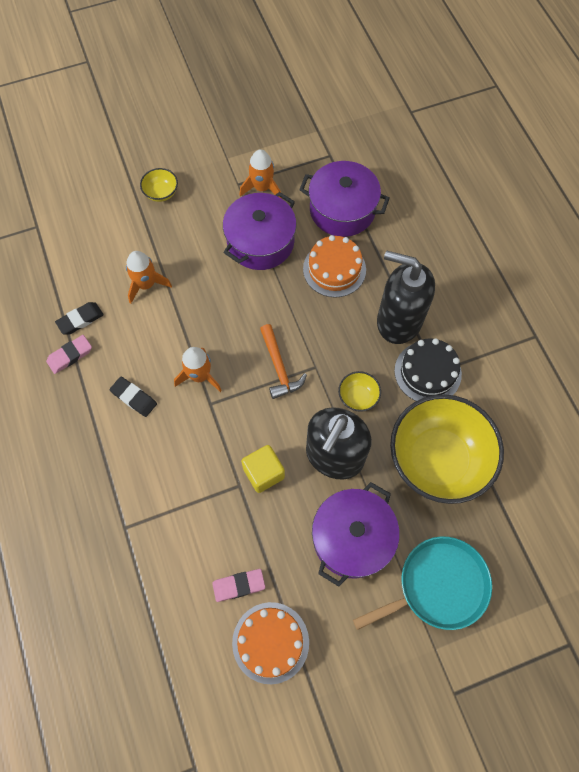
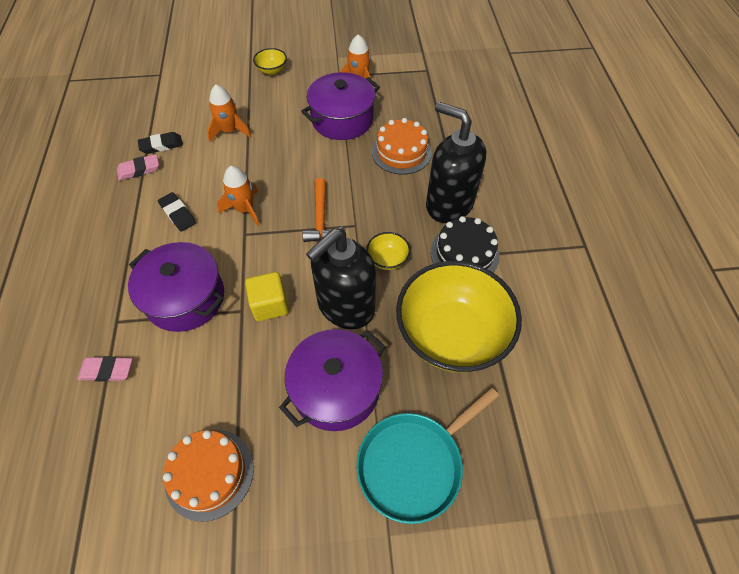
camera: 15 degrees right, 10 degrees down
(239, 585) = (201, 405): pink eraser -> pink eraser (107, 370)
(342, 210) = (424, 110): purple pot -> purple pot (185, 298)
(438, 586) = (413, 464): turquoise pan -> turquoise pan turned 150 degrees clockwise

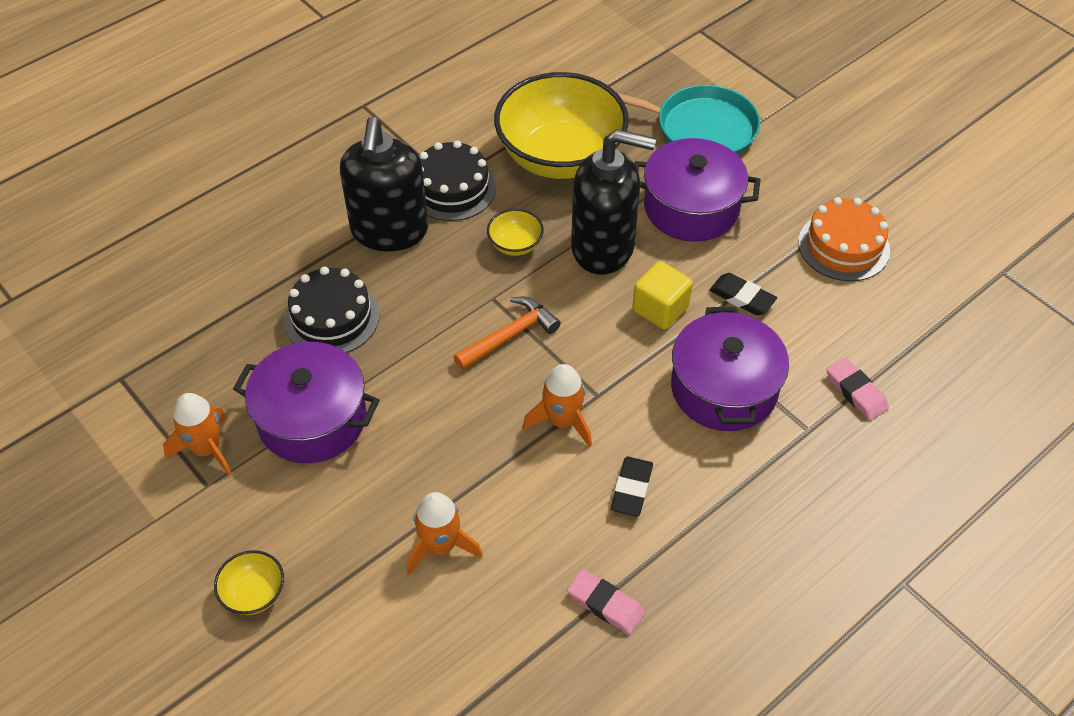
camera: 125 degrees left, 5 degrees down
(161, 145) = (539, 616): black eraser -> black eraser (742, 297)
(401, 152) = (332, 317): orange cake -> black cake

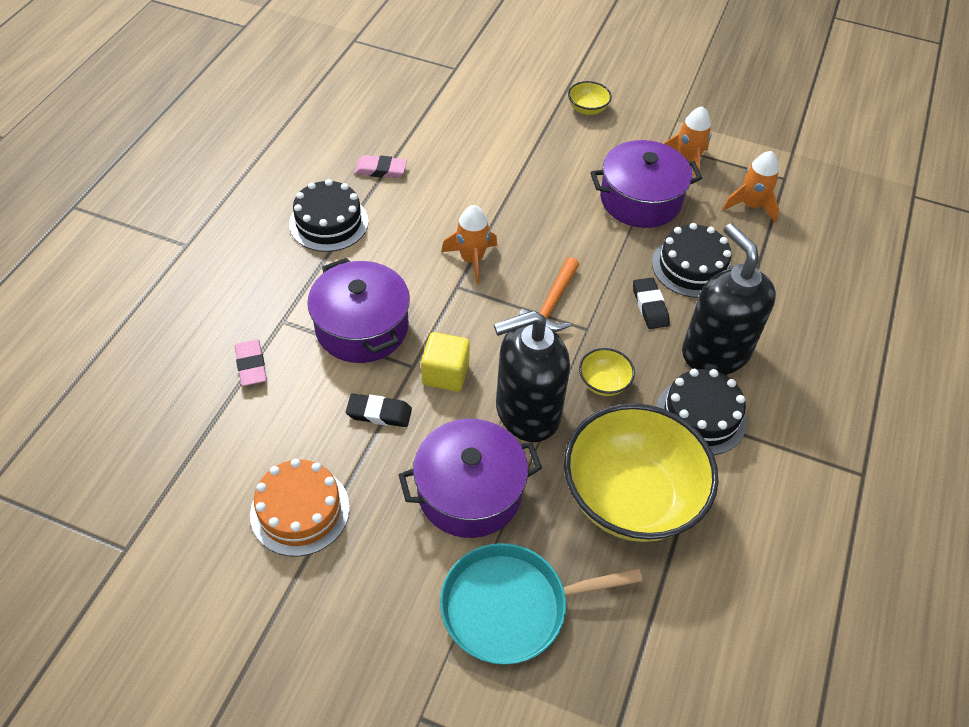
camera: 150 degrees right, 0 degrees up
(440, 546) = (500, 163): orange rocket -> orange rocket (751, 205)
(631, 489) = (397, 235): black eraser -> black eraser (650, 306)
(709, 543) = (329, 222): none -> black cake
(856, 392) = (251, 365): pink eraser -> pink eraser turned 45 degrees clockwise

